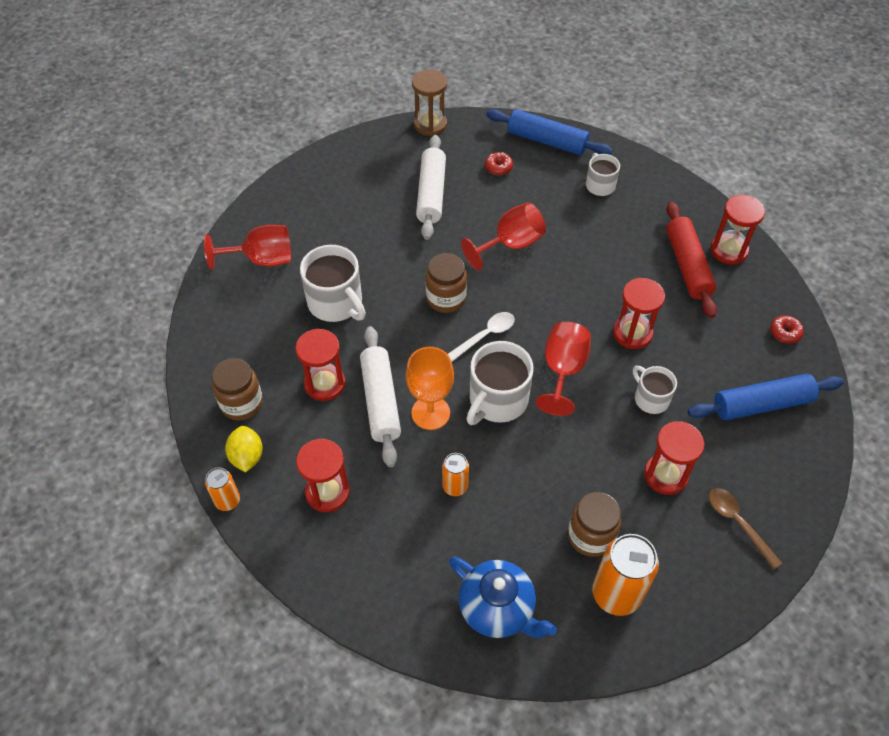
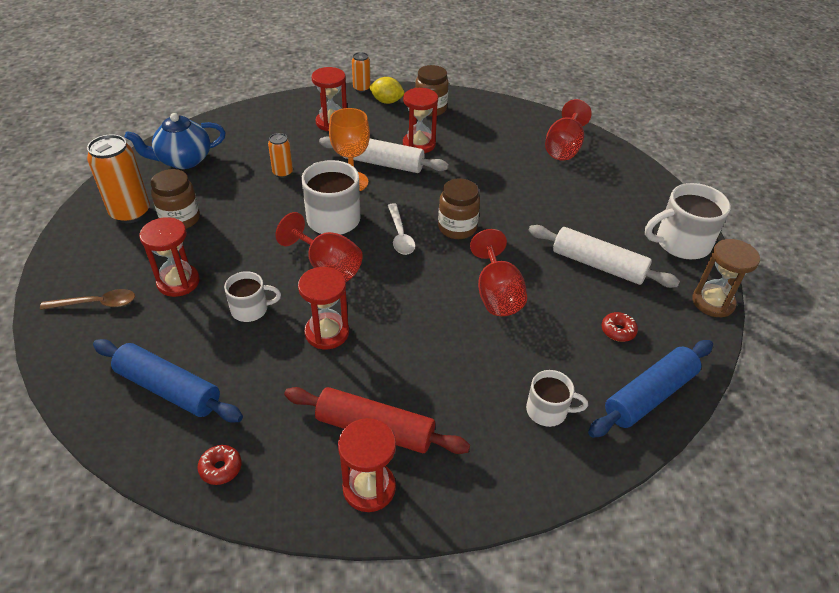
camera: 115 degrees right, 10 degrees down
(336, 303) = (493, 170): white mug -> white mug (681, 243)
(761, 404) = (169, 389): blue rolling pin -> blue rolling pin turned 75 degrees counterclockwise

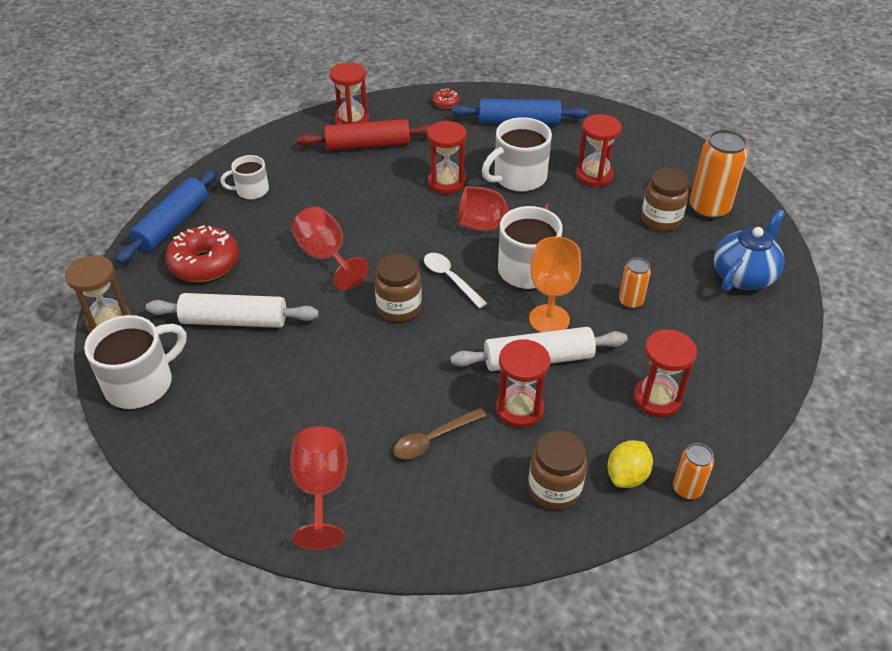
camera: 155 degrees right, 0 degrees up
(96, 304) = (630, 144): brown spoon -> brown spoon (433, 439)
(251, 309) = (518, 178): white mug -> white mug, size x1.68
(387, 101) = (627, 476): yellow lemon -> yellow lemon turned 45 degrees counterclockwise
(618, 331) = (204, 263): red donut -> red donut, size x2.12

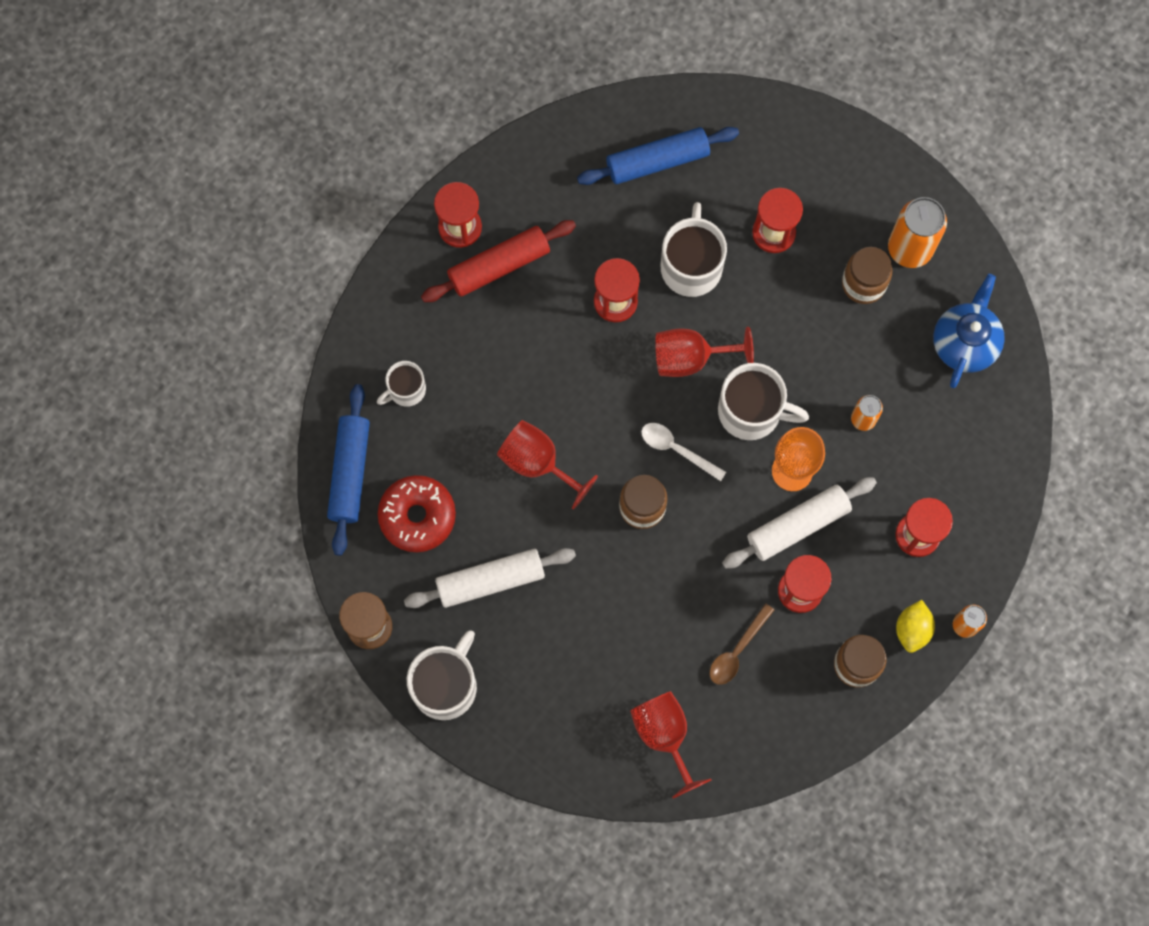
camera: 20 degrees left, 30 degrees up
(446, 103) = (557, 153): red donut -> none
(518, 178) = (691, 265): white mug -> white mug turned 150 degrees clockwise

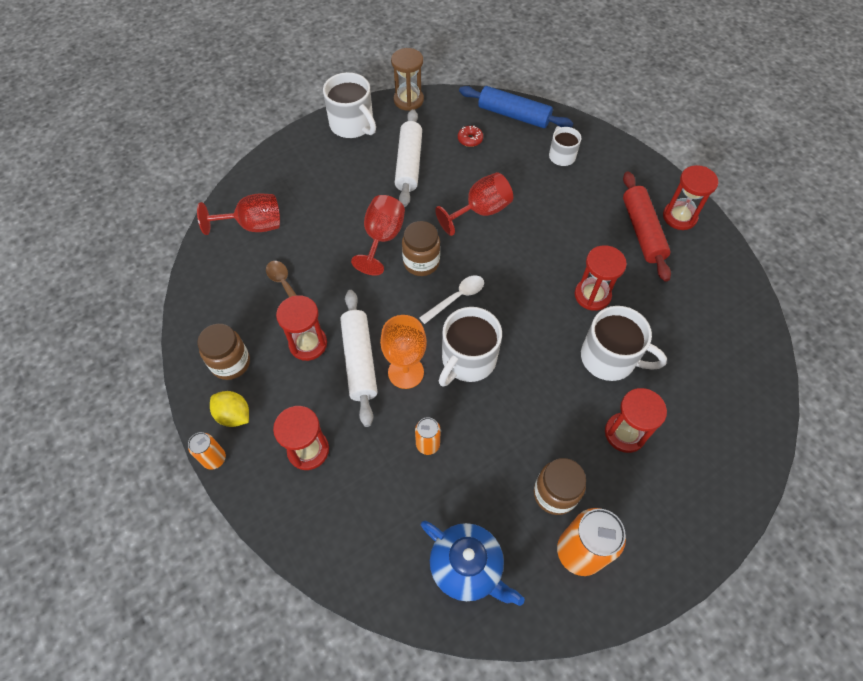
camera: 110 degrees right, 15 degrees down
(417, 516) = (470, 139): red donut -> red donut, size x0.47
(657, 161) = (713, 364): blue rolling pin -> none
(690, 358) = (528, 331): red goblet -> red goblet (382, 238)

